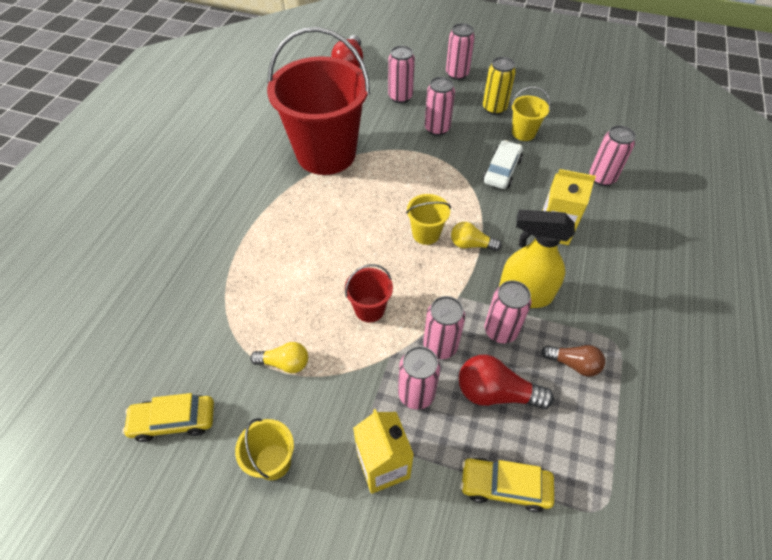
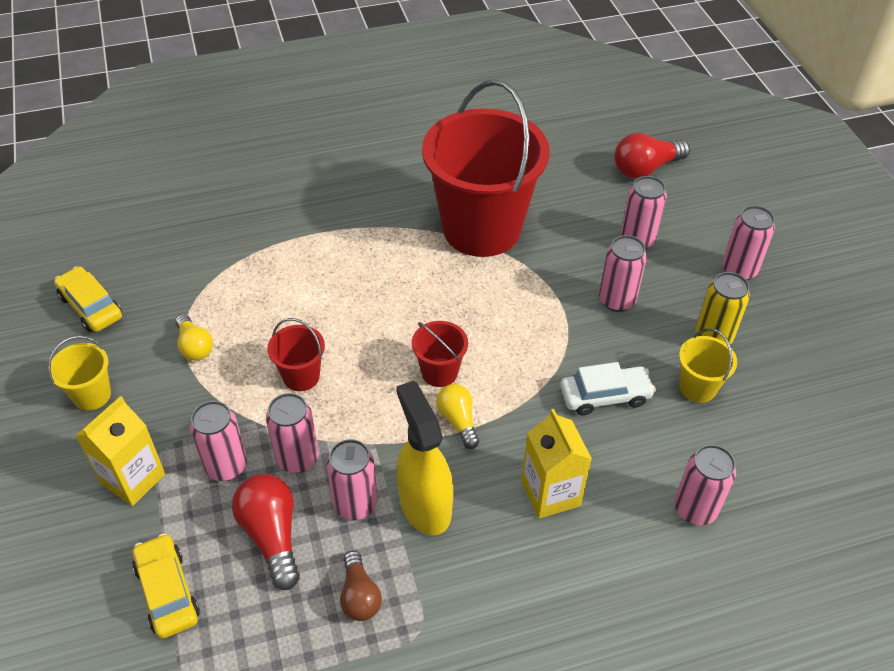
camera: 55 degrees right, 5 degrees down
(426, 234) = (439, 372): yellow bucket -> red bucket

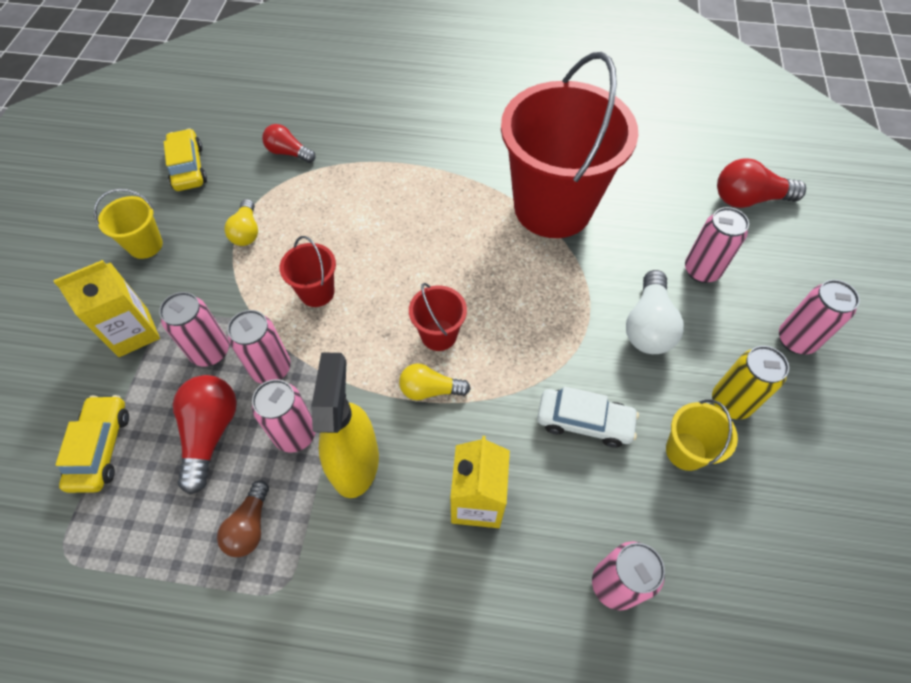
camera: 25 degrees right, 10 degrees up
(192, 259) = (288, 153): none -> red light bulb
(458, 420) = (430, 390): yellow light bulb -> yellow light bulb turned 90 degrees counterclockwise
(616, 300) = (648, 326): pink can -> white light bulb

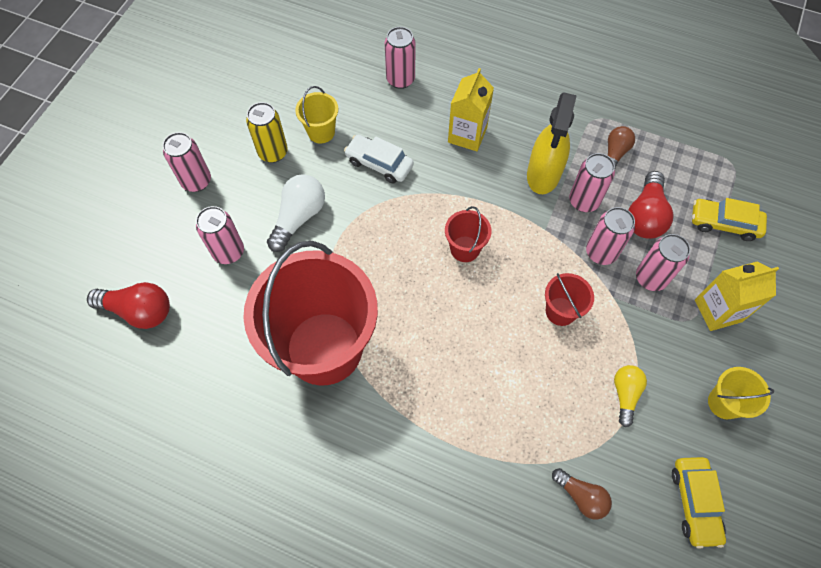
camera: 165 degrees left, 5 degrees up
(101, 448) = (724, 223): yellow car -> yellow car turned 90 degrees clockwise
(288, 153) = (581, 496): red light bulb -> brown light bulb
(430, 390) = (481, 209): yellow light bulb -> none

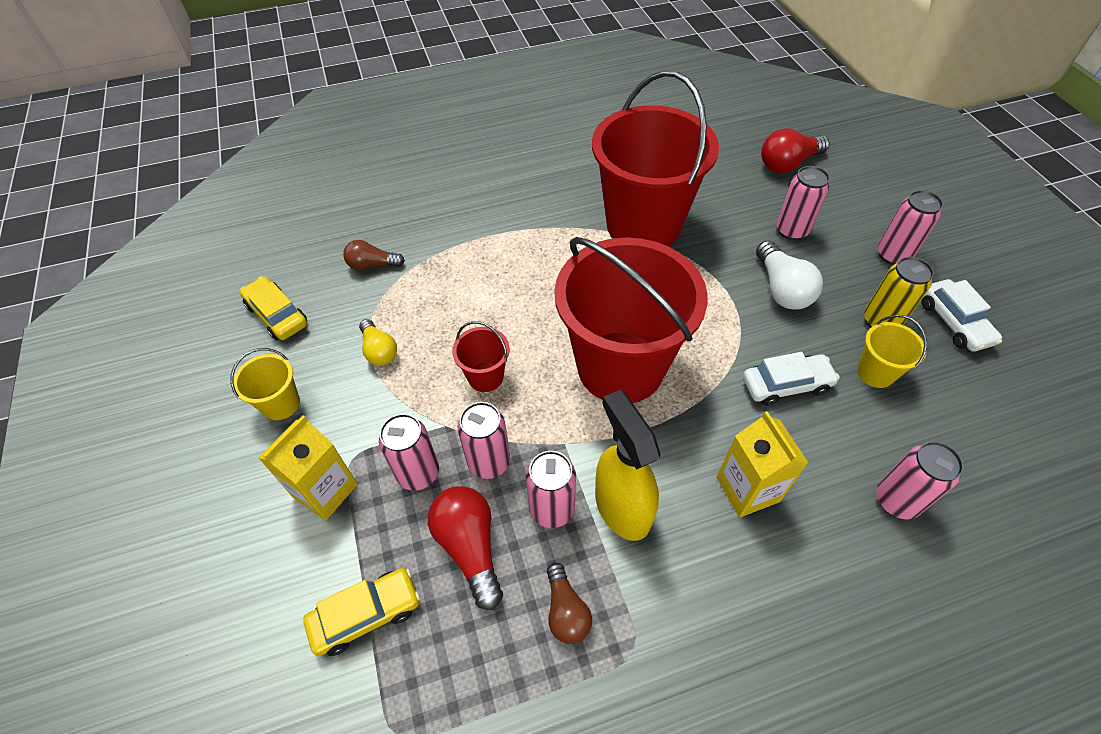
camera: 140 degrees right, 10 degrees down
(235, 120) = (954, 322): none -> white car
(465, 249) = (620, 367): red bucket -> red bucket, size x2.44

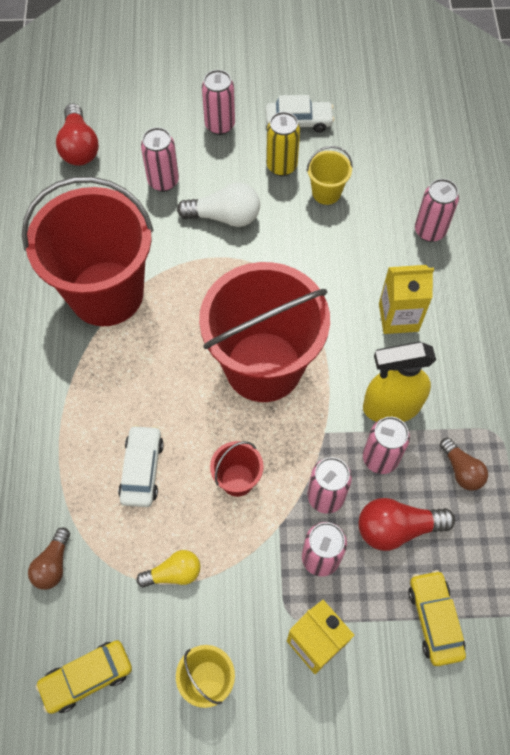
camera: 75 degrees left, 10 degrees up
(566, 611) = (461, 470): brown light bulb -> brown light bulb turned 60 degrees clockwise
(786, 385) = (319, 255): white car -> white car (142, 470)

